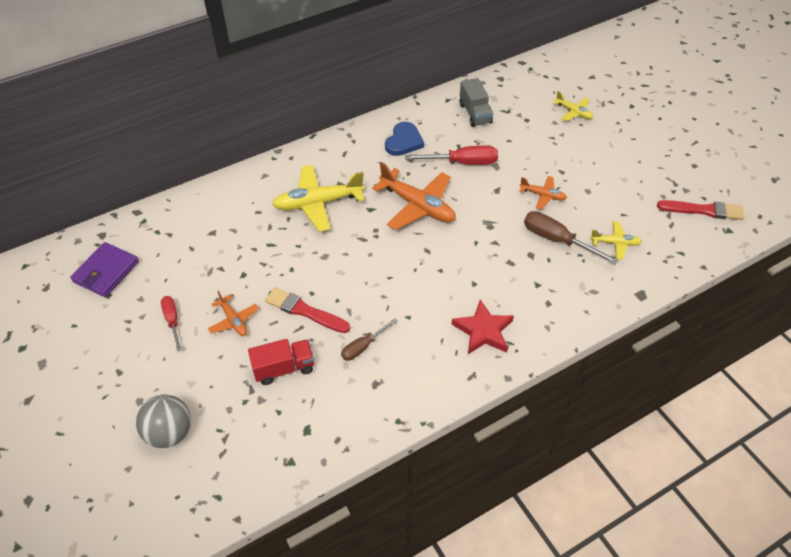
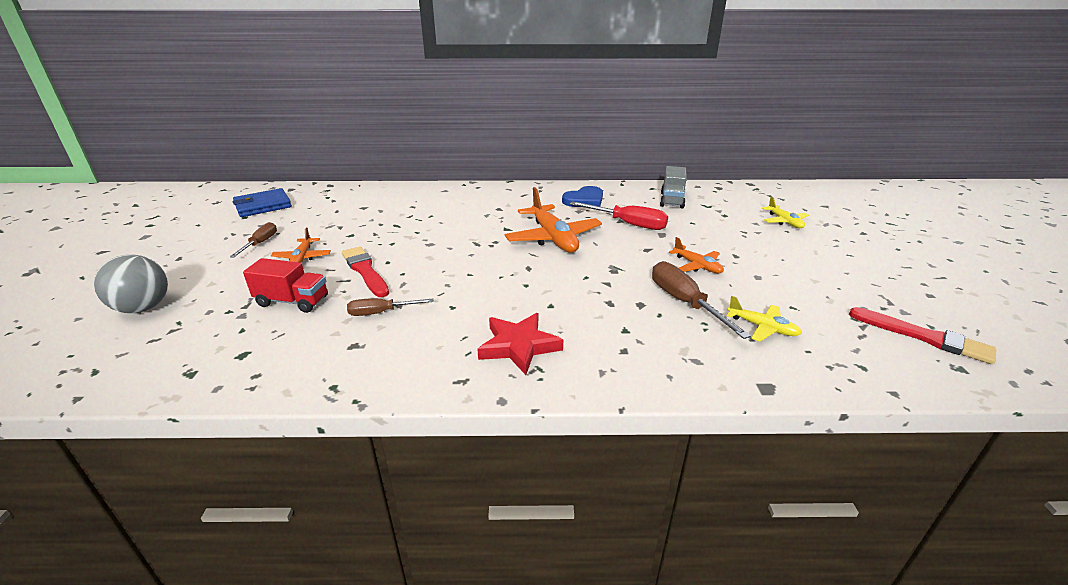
camera: 30 degrees right, 20 degrees down
(106, 272) = (263, 206): purple wallet -> blue wallet
(172, 321) = (260, 243): red screwdriver -> brown screwdriver
(318, 203) = (466, 214): yellow plane -> none

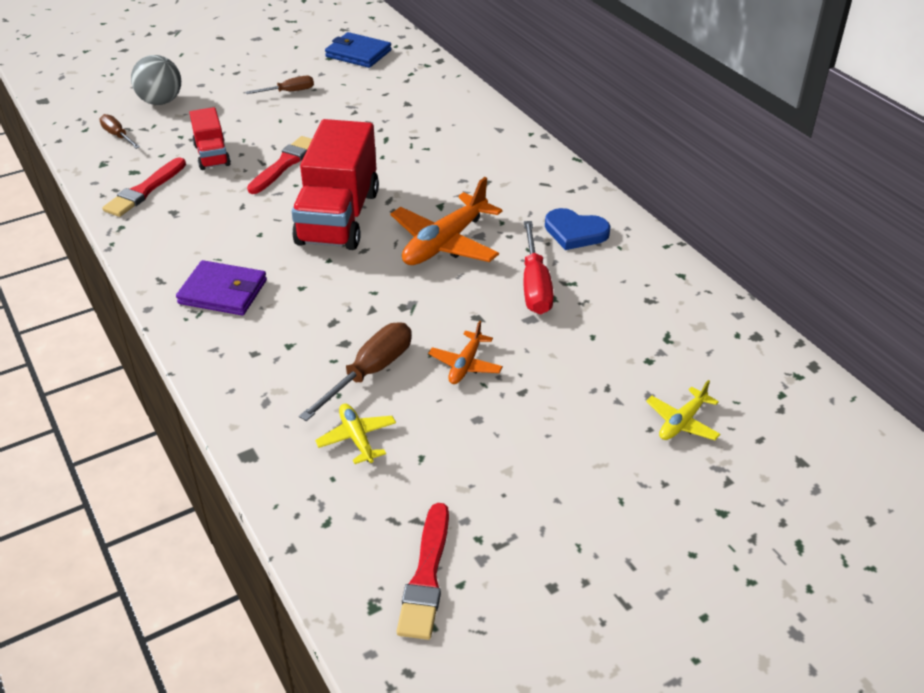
camera: 60 degrees right, 10 degrees up
(289, 355) = (145, 190): none -> red brush
(302, 257) = (281, 124): orange plane -> none
(381, 312) = (225, 203): brown screwdriver -> brown screwdriver (118, 136)
(473, 267) = (338, 217): none -> red truck
(519, 346) = (223, 292): red star -> purple wallet
(672, 200) = (652, 302): grey truck -> none
(762, 327) = (357, 438): yellow plane -> yellow plane turned 150 degrees clockwise

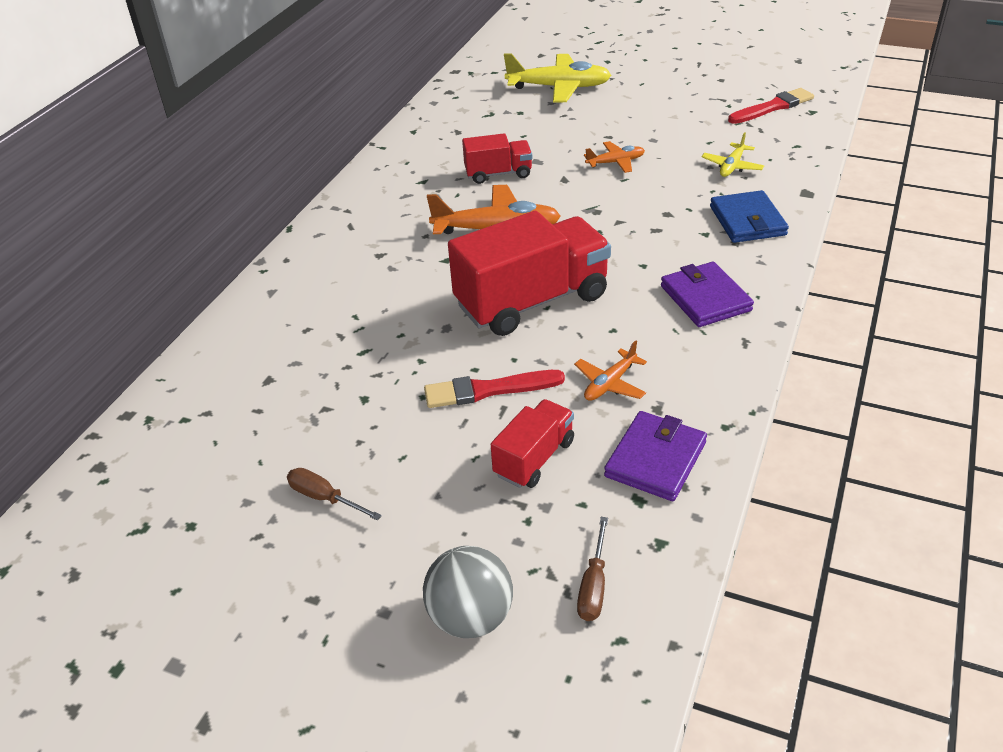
camera: 125 degrees left, 0 degrees up
(145, 190) = (655, 459): red brush -> purple wallet
(219, 206) = (610, 383): none -> orange plane
(358, 54) = (156, 502): blue wallet -> blue wallet (747, 221)
(370, 372) = (676, 190): brown screwdriver -> none
(535, 285) = (498, 174): red screwdriver -> red truck
(575, 232) = (409, 185): blue heart -> none
(682, 422) = (559, 87): yellow plane -> yellow plane, size x1.90

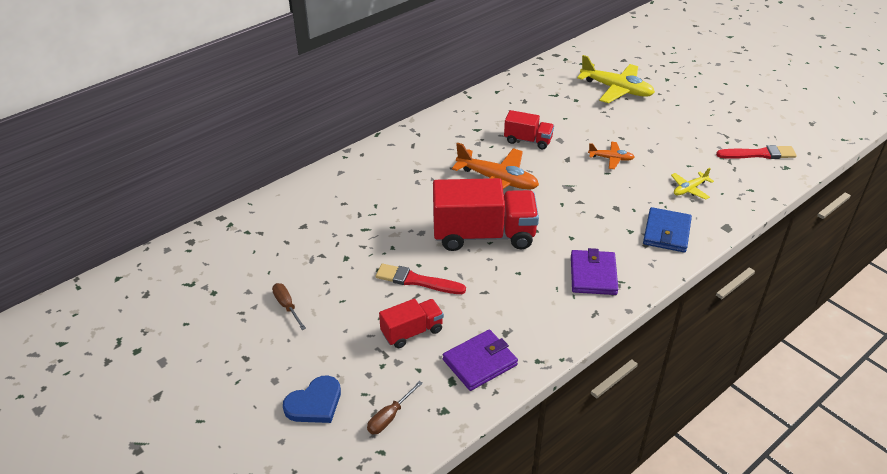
camera: 25 degrees right, 0 degrees up
(471, 617) = (315, 403): grey ball -> blue heart
(610, 383) = (489, 306): orange plane -> none

